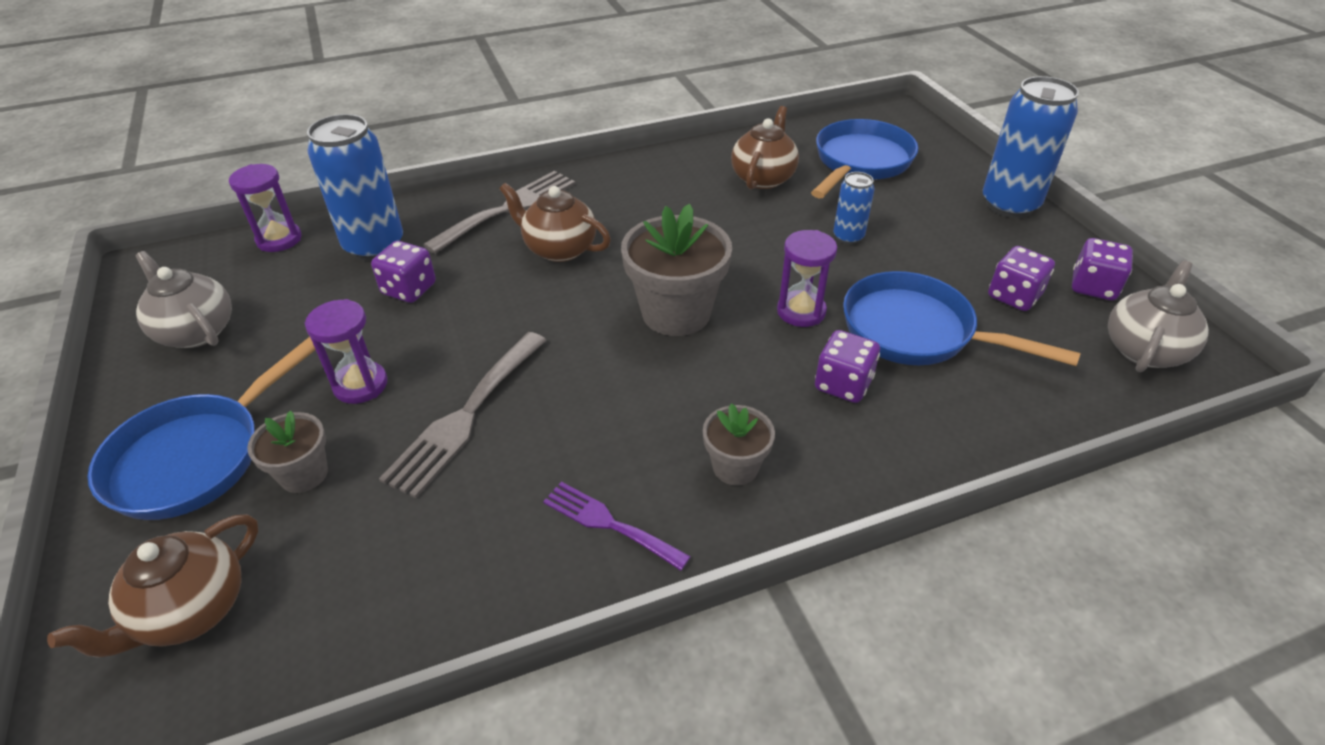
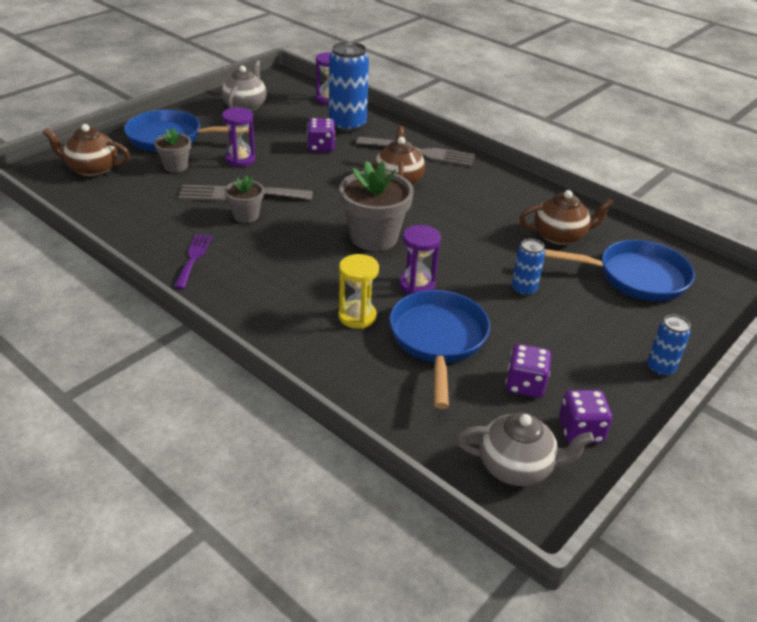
camera: 60 degrees right, 5 degrees down
(735, 467) = (258, 289): grey flower pot -> grey flower pot (246, 216)
(843, 384) = (357, 316): purple dice -> yellow hourglass
(1009, 205) = (660, 368): blue can -> blue can, size x0.52

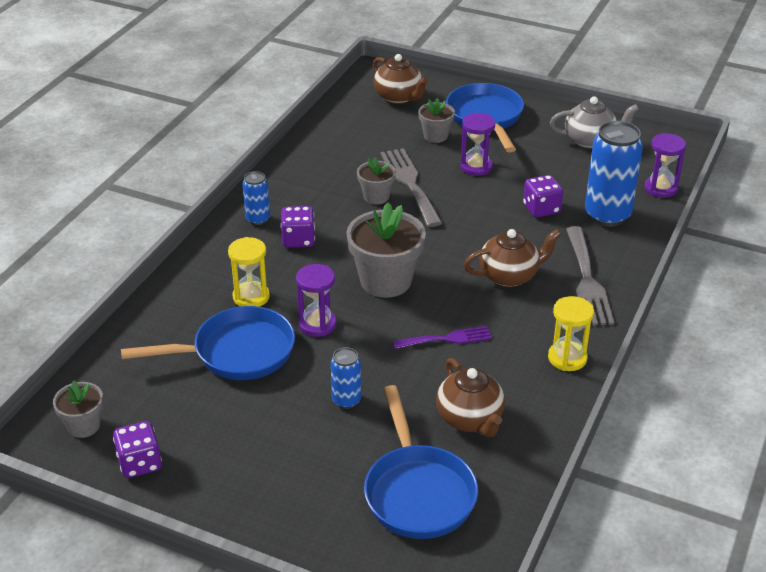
camera: 75 degrees right, 0 degrees up
(92, 169) = (399, 97): brown teapot -> brown teapot turned 150 degrees clockwise
(193, 258) = (293, 188): purple fork -> purple fork (447, 339)
(504, 182) = (567, 358): none -> yellow hourglass
(517, 467) = (84, 426): grey teapot -> grey flower pot
(525, 385) = (192, 419): purple dice -> purple dice (298, 240)
(660, 368) = (252, 520): blue can -> blue can (258, 219)

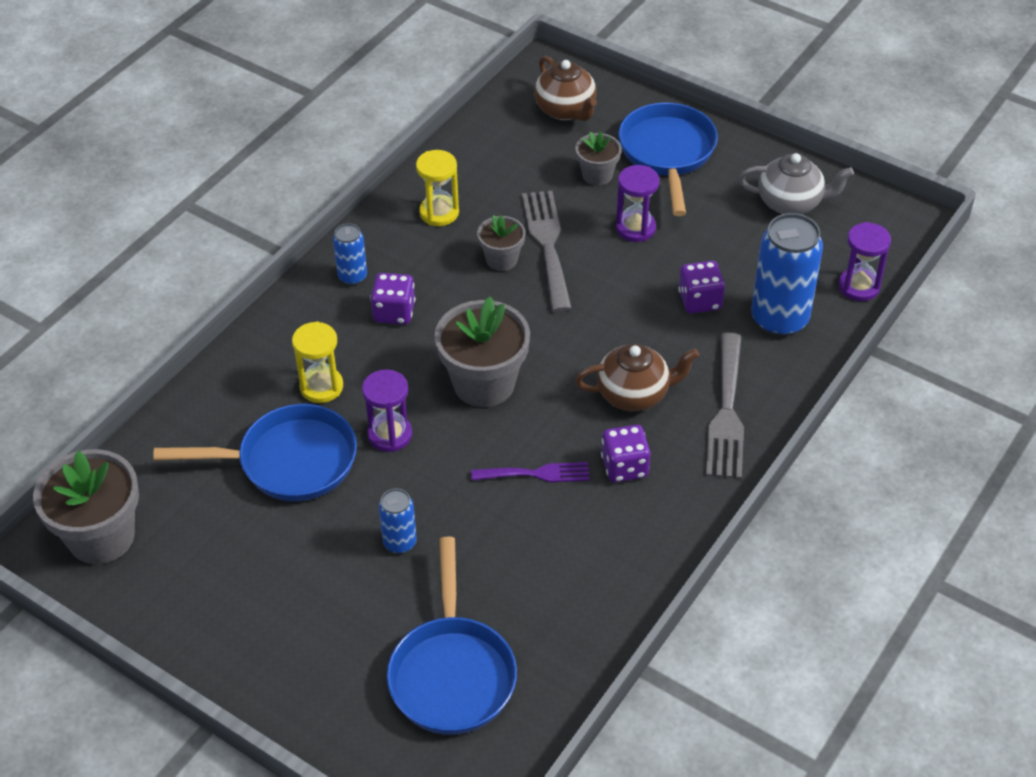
camera: 10 degrees right, 10 degrees up
(84, 426) = (101, 537): grey flower pot -> grey flower pot, size x1.82
(140, 463) = (153, 593): purple dice -> purple dice (624, 467)
(470, 419) = (535, 586): brown teapot -> none
(567, 358) = (671, 518): yellow hourglass -> yellow hourglass (439, 213)

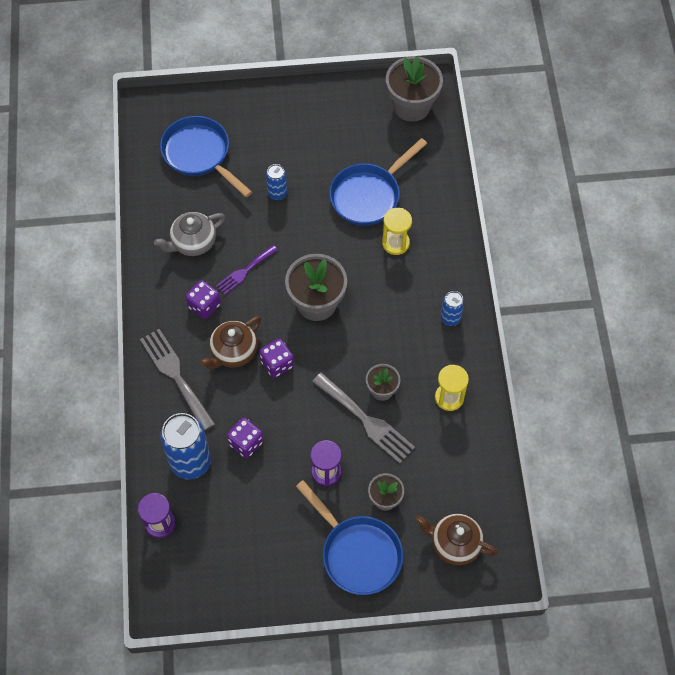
camera: 140 degrees right, 15 degrees up
(390, 435) = (335, 242): purple hourglass -> none
(394, 312) = (405, 312): purple dice -> purple dice (277, 364)
(791, 203) = (247, 566): grey teapot -> grey teapot (193, 243)

